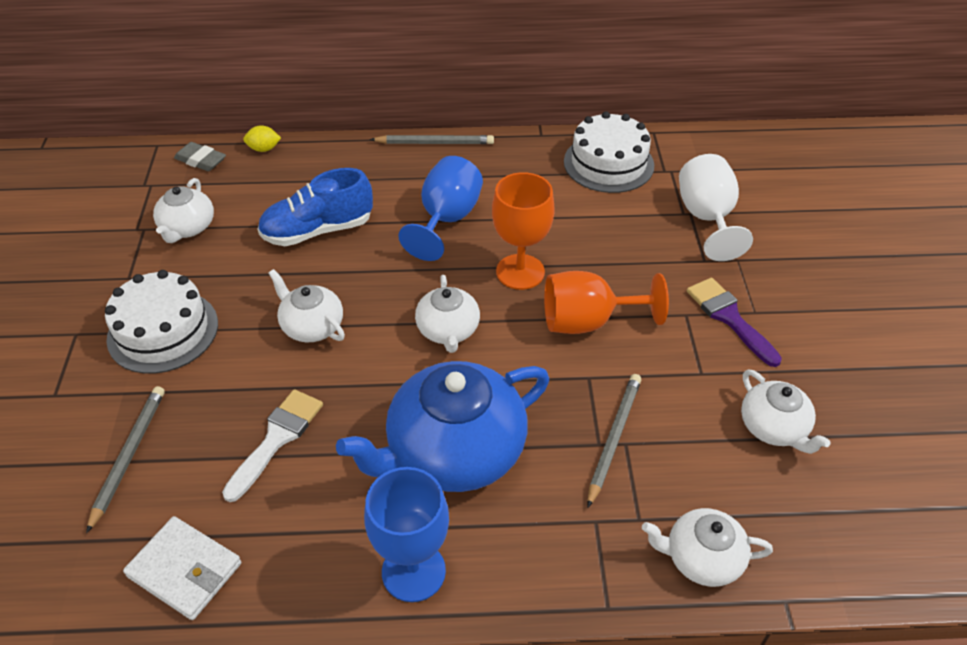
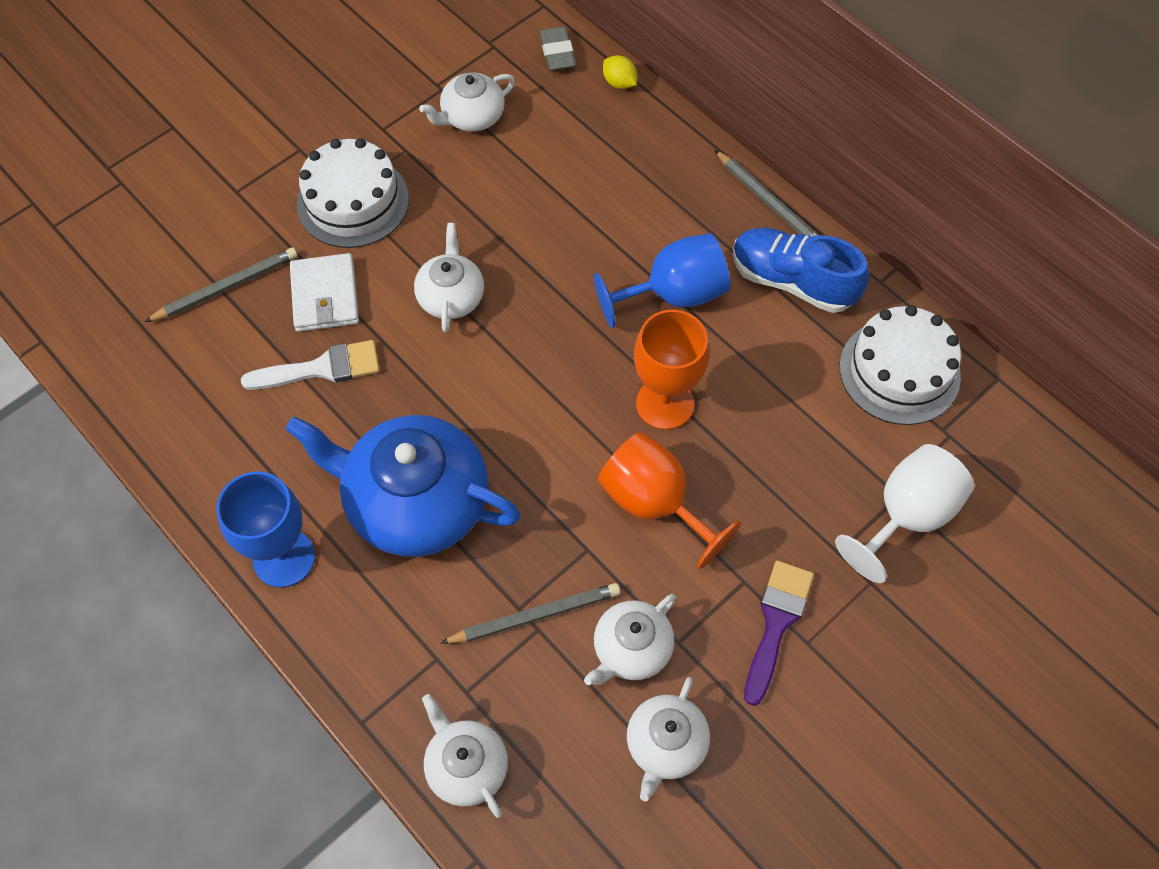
camera: 50 degrees right, 15 degrees up
(185, 570) = (168, 407): white wallet -> white wallet (325, 295)
(318, 230) = (561, 209): blue shoe -> blue shoe (792, 281)
(448, 330) = (539, 400): white teapot -> white teapot (631, 649)

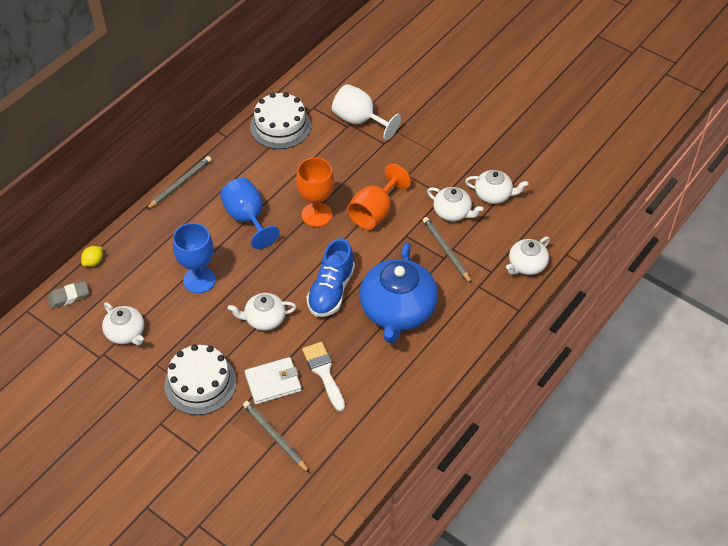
camera: 100 degrees left, 10 degrees down
(284, 558) = (443, 363): blue goblet -> blue goblet (199, 280)
(776, 623) = (425, 162): purple brush -> none
(792, 281) = (231, 170): blue shoe -> blue shoe (331, 291)

